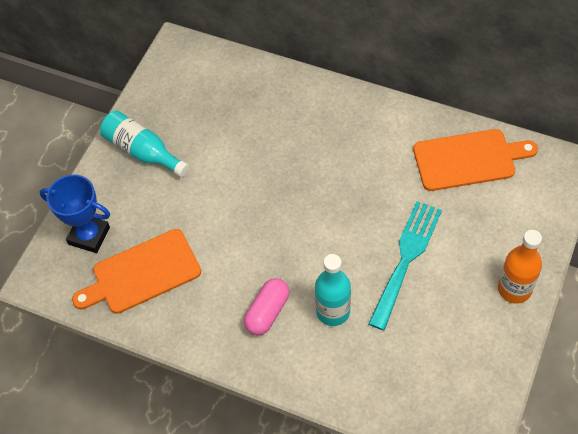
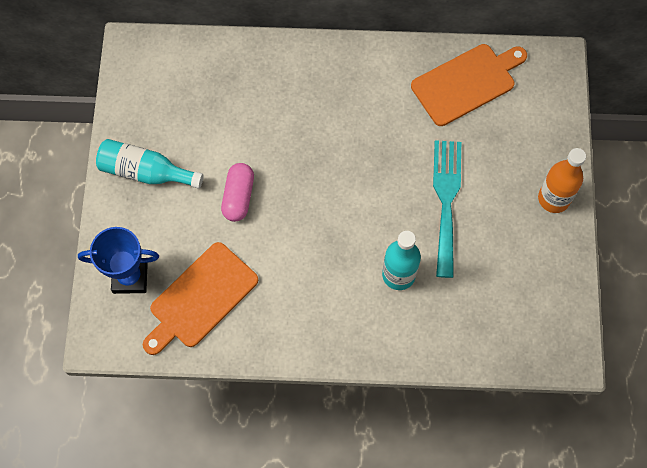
camera: 25 degrees left, 10 degrees up
(267, 312) = (338, 296): pink capsule -> pink capsule (238, 197)

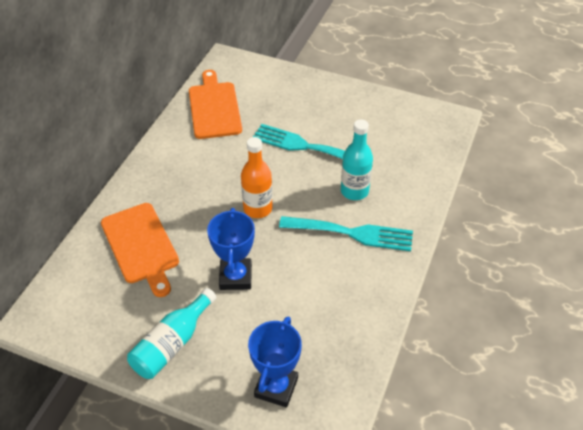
camera: 70 degrees left, 20 degrees down
(200, 298) = (321, 333): orange cutting board -> orange cutting board (141, 246)
(238, 197) = (235, 277): pink capsule -> blue trophy
(336, 291) = (352, 233): none -> turquoise fork
(553, 198) = (330, 91): orange bottle -> orange bottle (257, 208)

